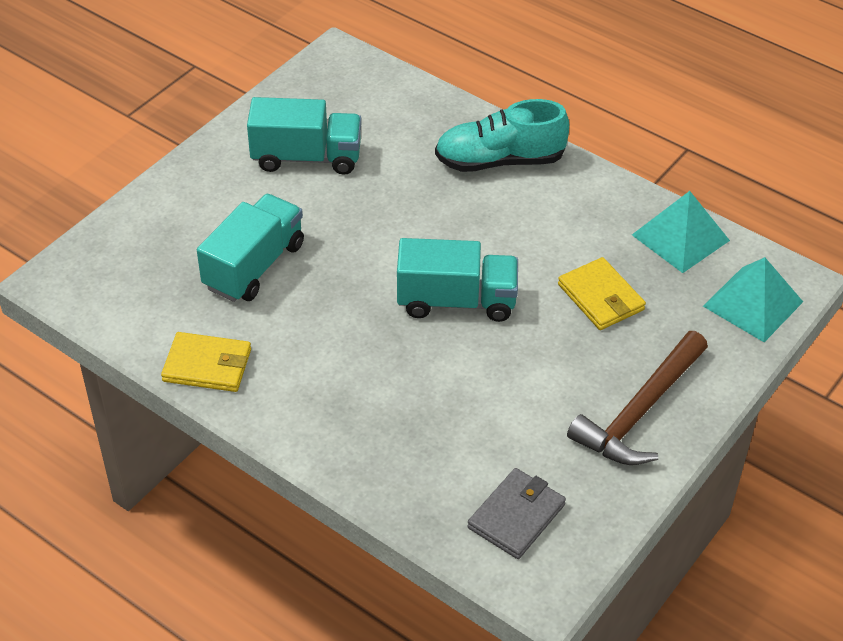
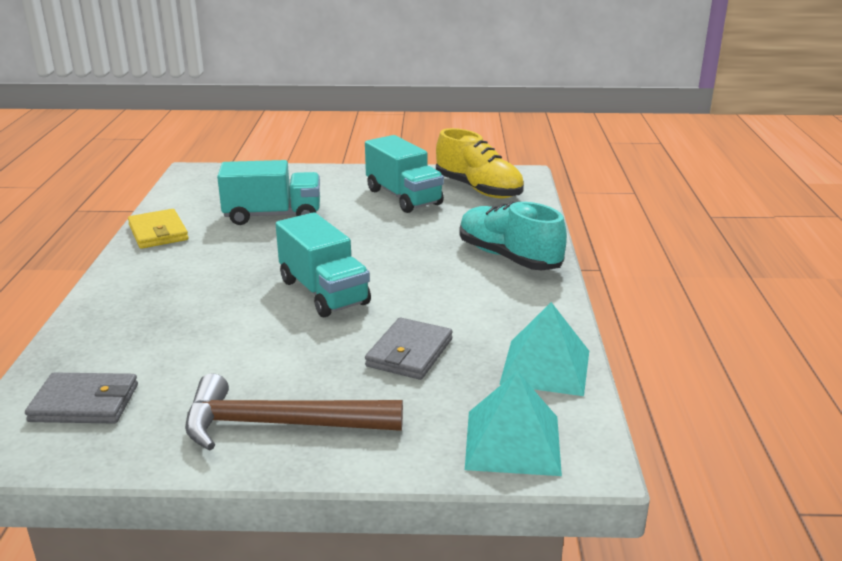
camera: 55 degrees right, 20 degrees down
(343, 101) = (478, 189): none -> yellow shoe
(601, 297) = (409, 353): yellow wallet -> grey wallet

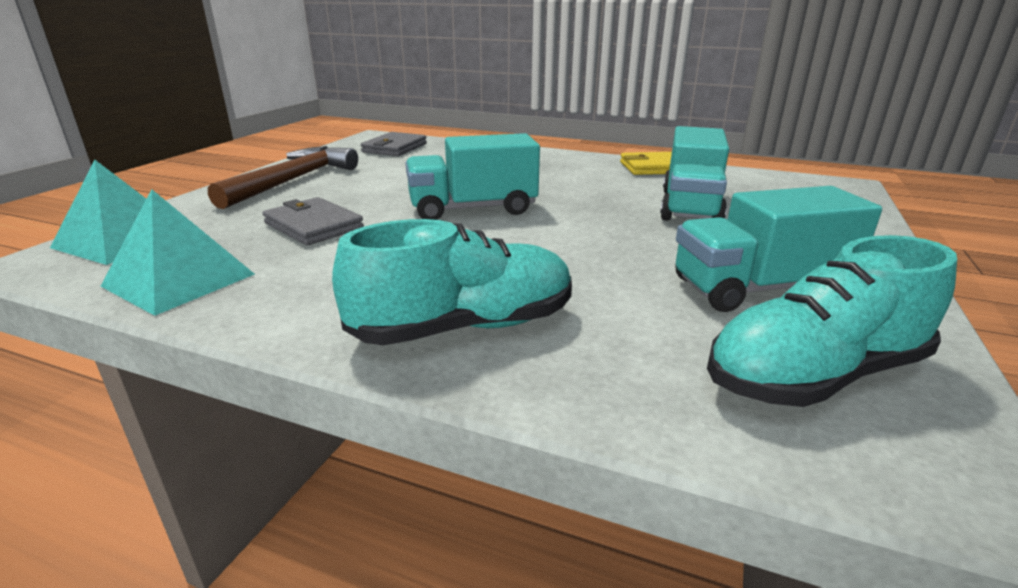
camera: 110 degrees right, 0 degrees up
(478, 189) = (814, 375): yellow shoe -> turquoise shoe

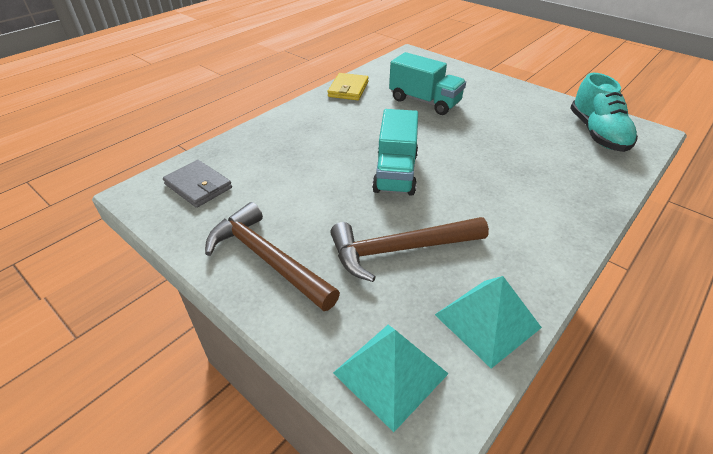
camera: 70 degrees left, 15 degrees up
(313, 226) = (399, 249): grey wallet -> brown hammer
(464, 327) = (560, 204): turquoise shoe -> none
(759, 288) = (529, 119): turquoise truck -> none

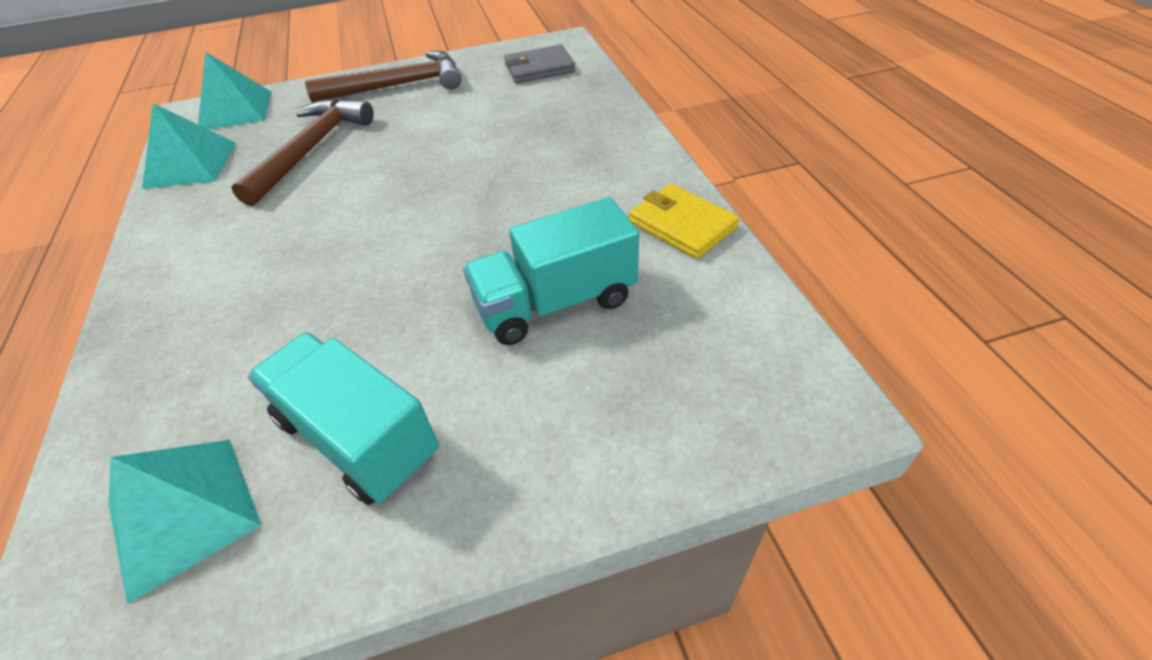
camera: 125 degrees right, 5 degrees up
(395, 172) = (412, 189): turquoise truck -> turquoise truck (358, 437)
(597, 133) = (183, 513): turquoise shoe -> turquoise pyramid

